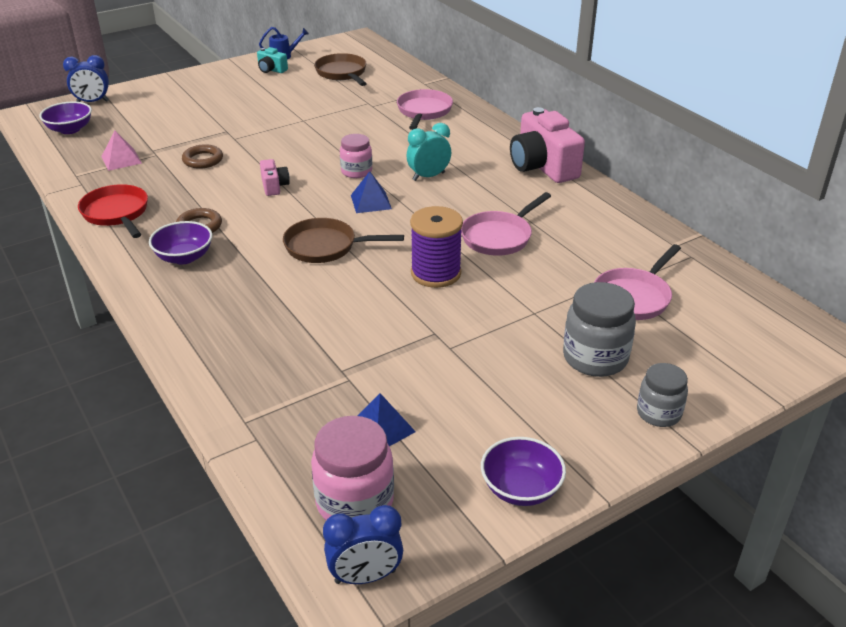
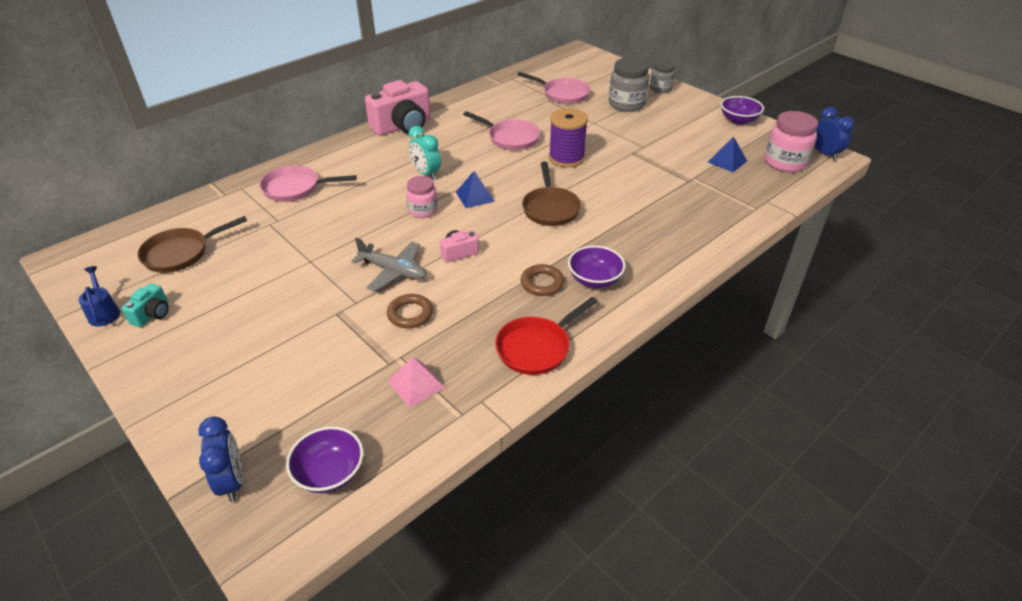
camera: 100 degrees left, 5 degrees up
(266, 154) = (393, 271): none -> grey plane

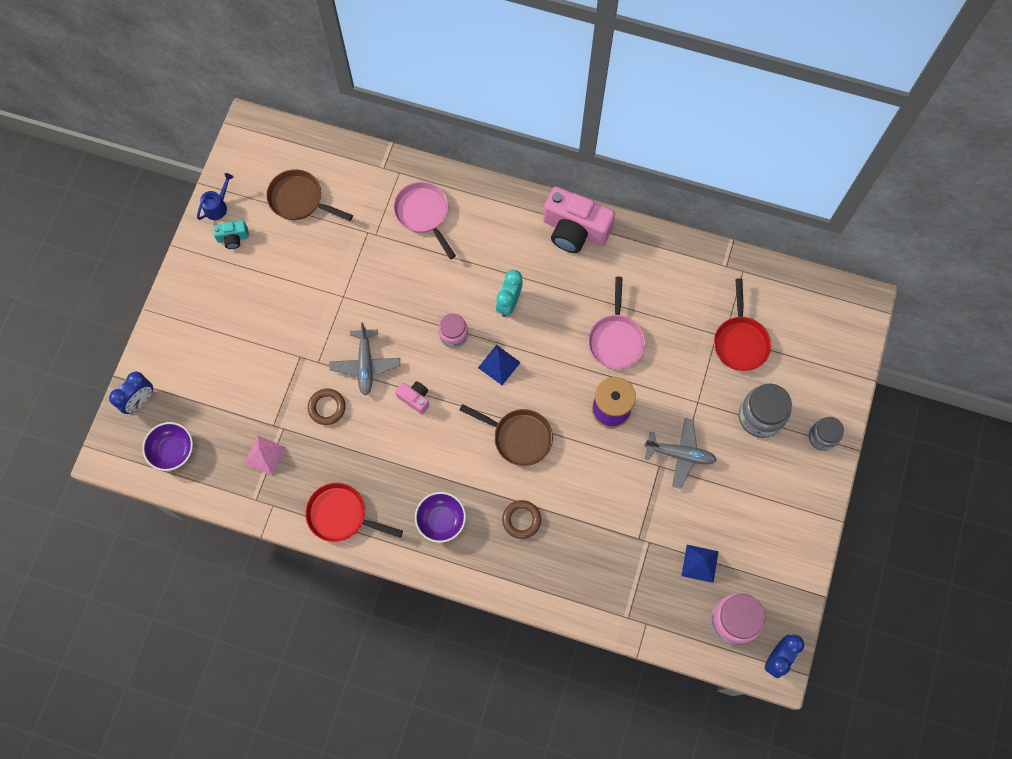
camera: 60 degrees right, 30 degrees up
(542, 283) = (414, 482): brown ring -> brown ring (521, 520)
(550, 208) = (518, 437): brown pan -> brown pan turned 120 degrees counterclockwise
(563, 94) = (740, 342): pink pan -> red pan
(629, 142) = (680, 454): none -> grey plane
(738, 120) = (799, 547): purple bowl -> none

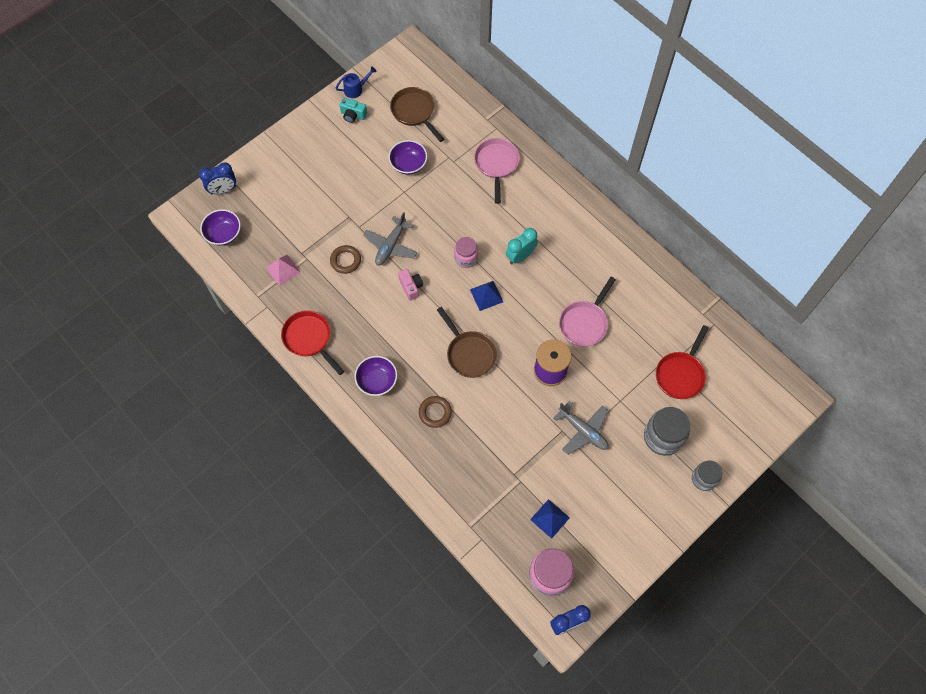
camera: 30 degrees right, 5 degrees down
(329, 263) = (408, 164): none -> purple bowl
(575, 230) = (601, 230): pink camera -> none

